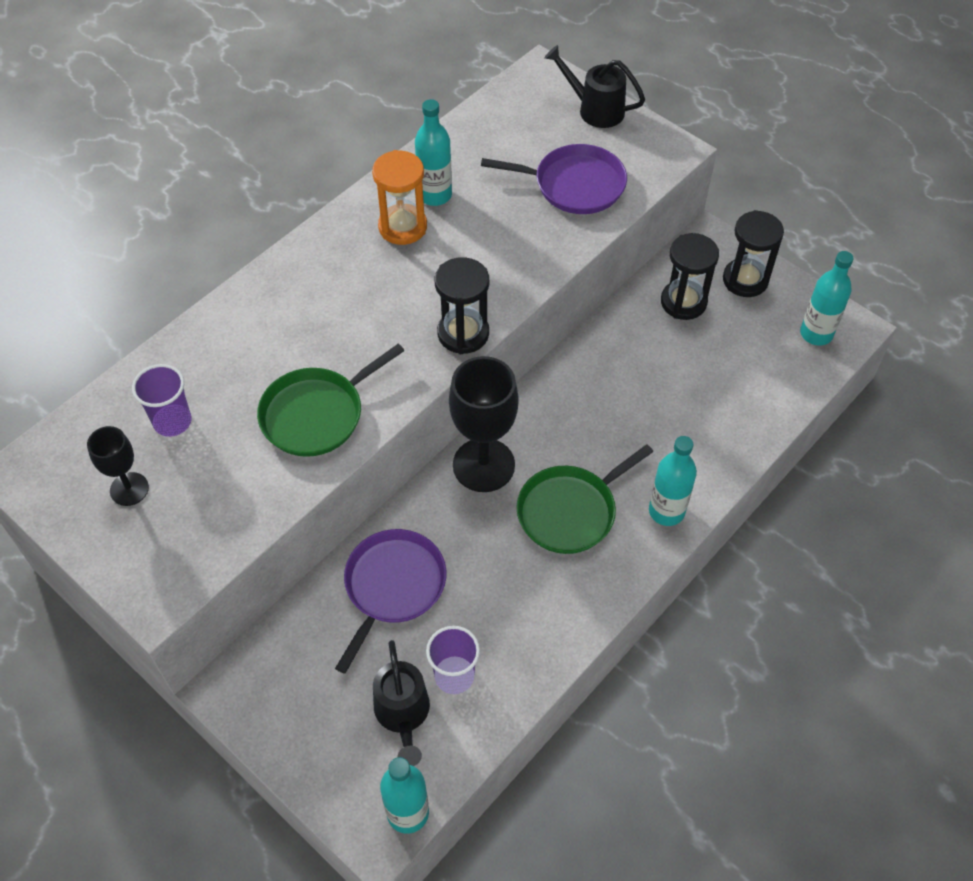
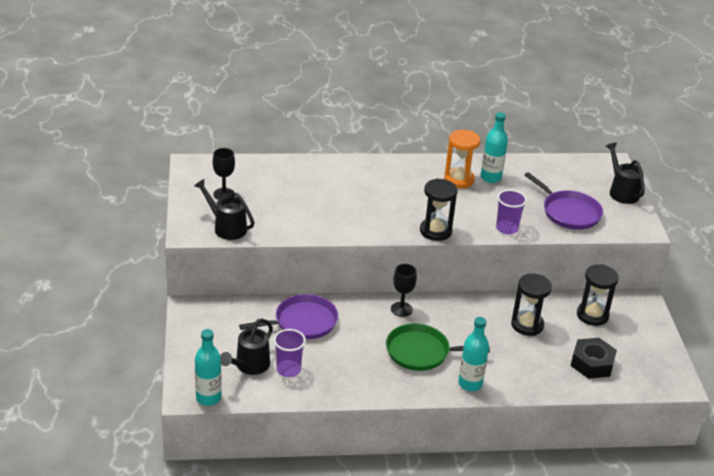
camera: 40 degrees right, 20 degrees down
(172, 422) = (268, 184): purple cup -> purple cup (507, 228)
(196, 545) = (226, 227): none -> black watering can
(317, 414) = (331, 218): green pan -> none
(483, 465) = (401, 309): black goblet -> black goblet, size x0.55
(745, 280) = (641, 328): black hourglass -> black hourglass (527, 325)
(750, 371) = (592, 363): none -> black nut
(816, 334) = (653, 373): turquoise bottle -> none

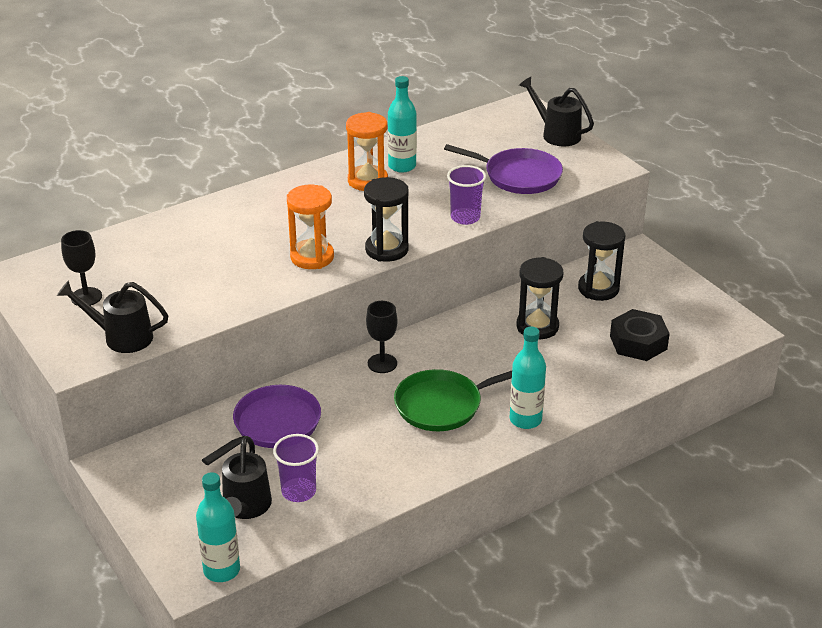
camera: 25 degrees left, 0 degrees up
(382, 219) = (312, 257): none -> orange hourglass

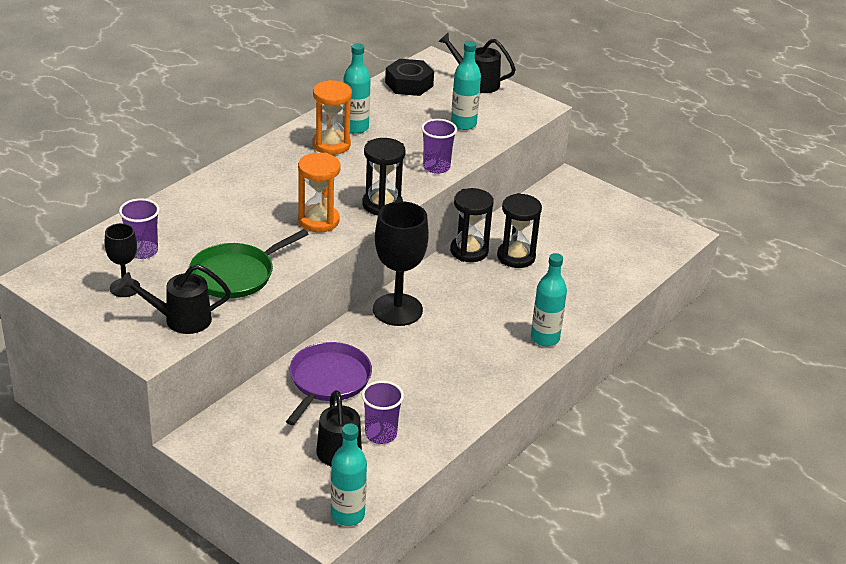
camera: 20 degrees left, 0 degrees up
(123, 263) = (142, 251): none -> purple cup
(382, 363) = (397, 310): black goblet -> black goblet, size x1.82
(442, 405) = (468, 337): green pan -> green pan (236, 275)
(518, 176) = (463, 124): purple pan -> turquoise bottle
(598, 289) = (551, 216): black hourglass -> black hourglass (469, 251)
(638, 342) = (606, 258): black nut -> black nut (409, 84)

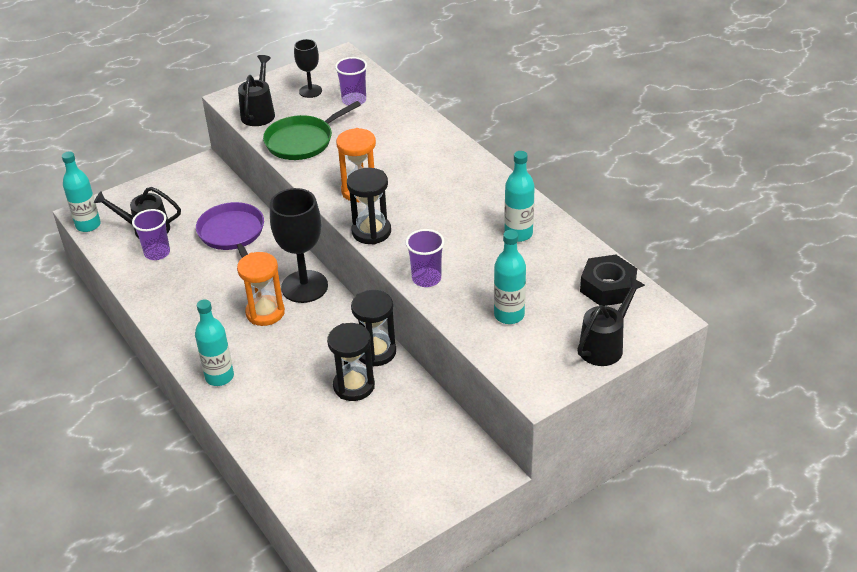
camera: 110 degrees right, 5 degrees up
(236, 275) = (302, 141): green pan -> green pan turned 105 degrees counterclockwise
(328, 381) = (232, 234): purple pan -> purple pan turned 150 degrees counterclockwise
(331, 145) = (488, 214): orange hourglass -> orange hourglass (265, 312)

